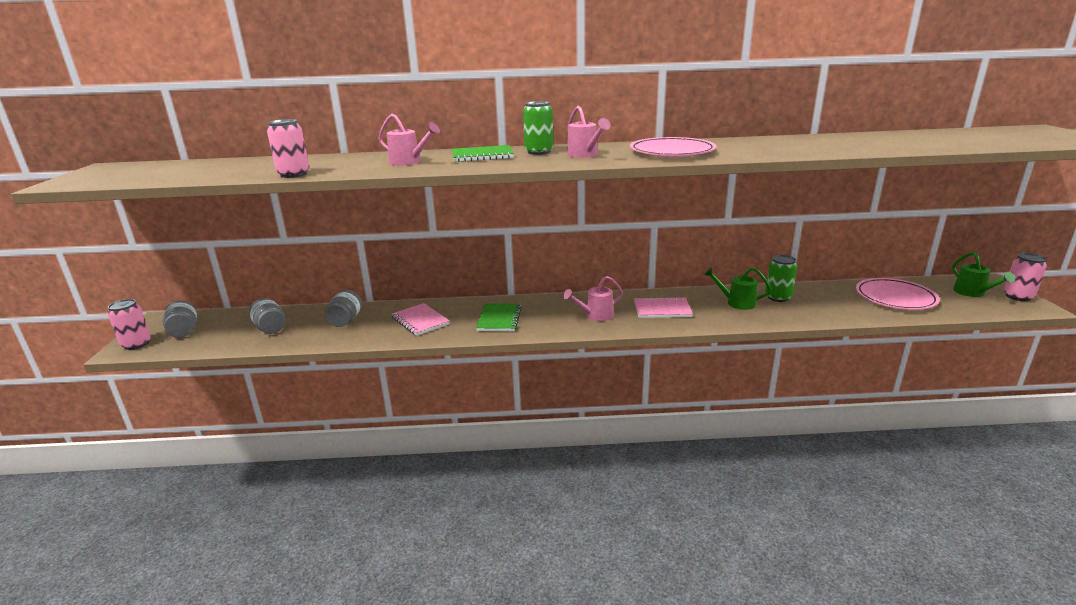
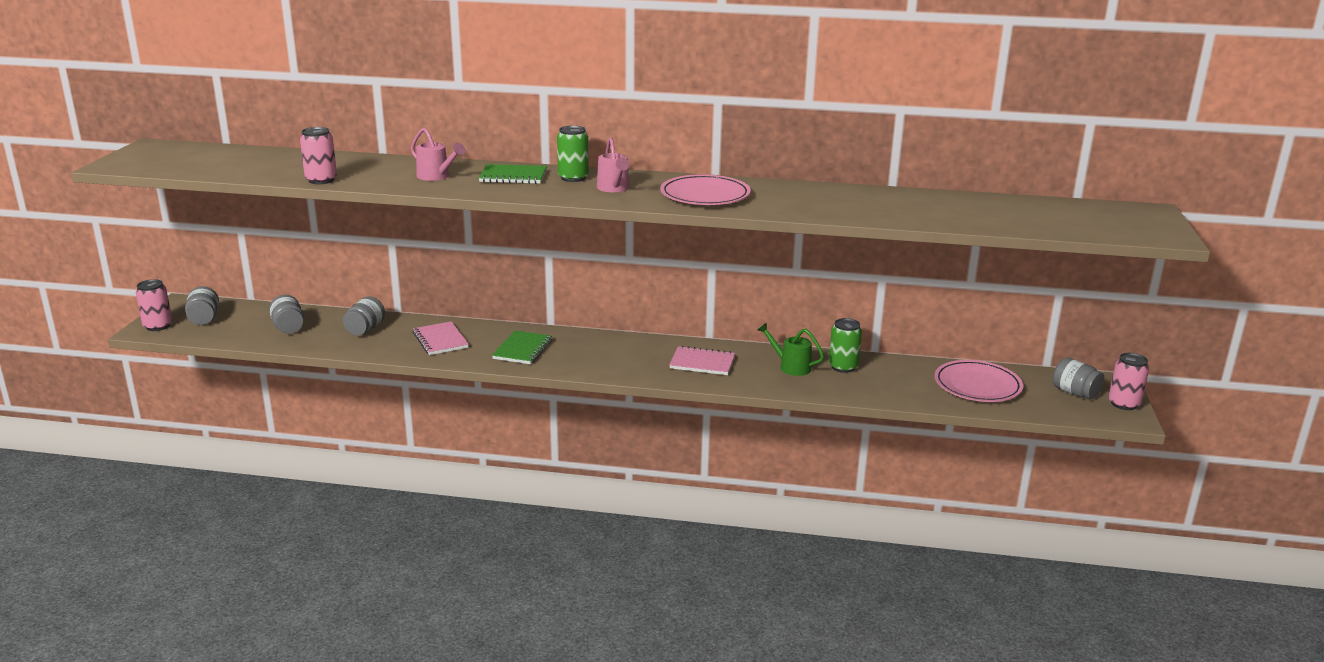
camera: 10 degrees right, 0 degrees up
(595, 315) = (625, 359): pink watering can -> none
(972, 293) = (1075, 393): green watering can -> grey jar

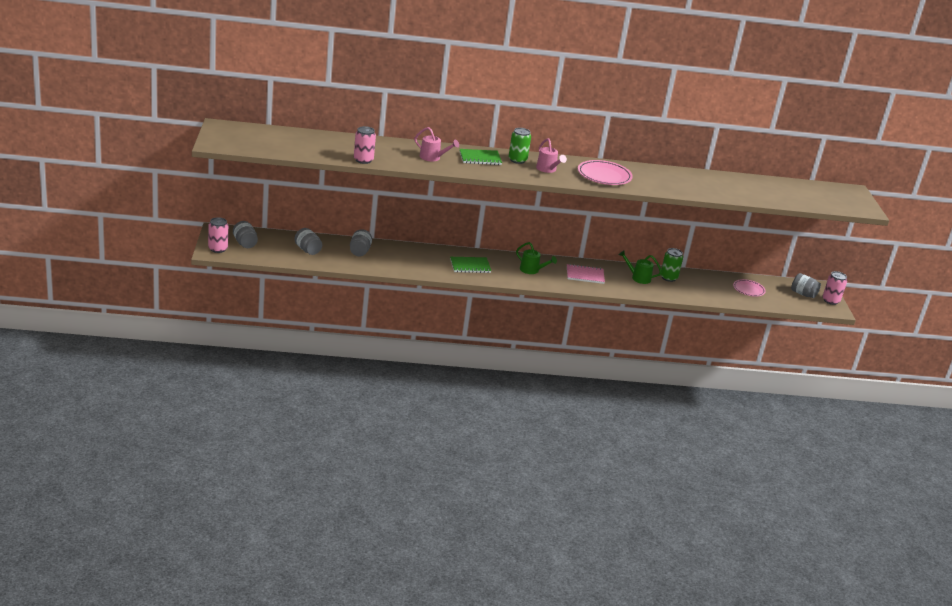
camera: 15 degrees left, 5 degrees up
(440, 340) = (414, 259): pink notebook -> none
(522, 349) = (470, 266): green notebook -> green notebook turned 75 degrees clockwise
(618, 356) = (532, 270): none -> green watering can
(977, 385) = (748, 289): pink plate -> pink plate, size x0.63

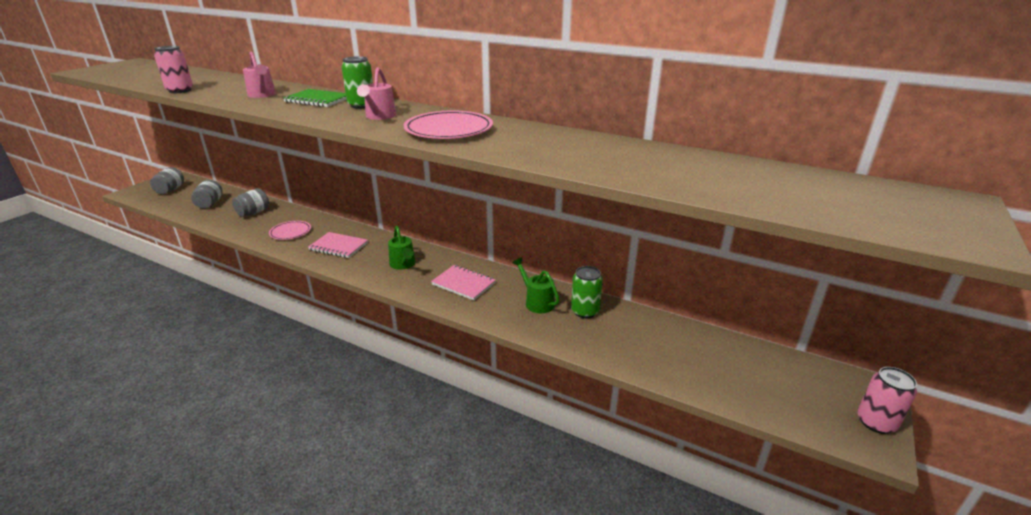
camera: 35 degrees right, 0 degrees up
(218, 249) = (139, 191): pink can -> none
(470, 266) = (338, 246): green notebook -> pink notebook
(748, 289) = (709, 360): pink plate -> pink plate (290, 232)
(803, 294) = (819, 393): grey jar -> none

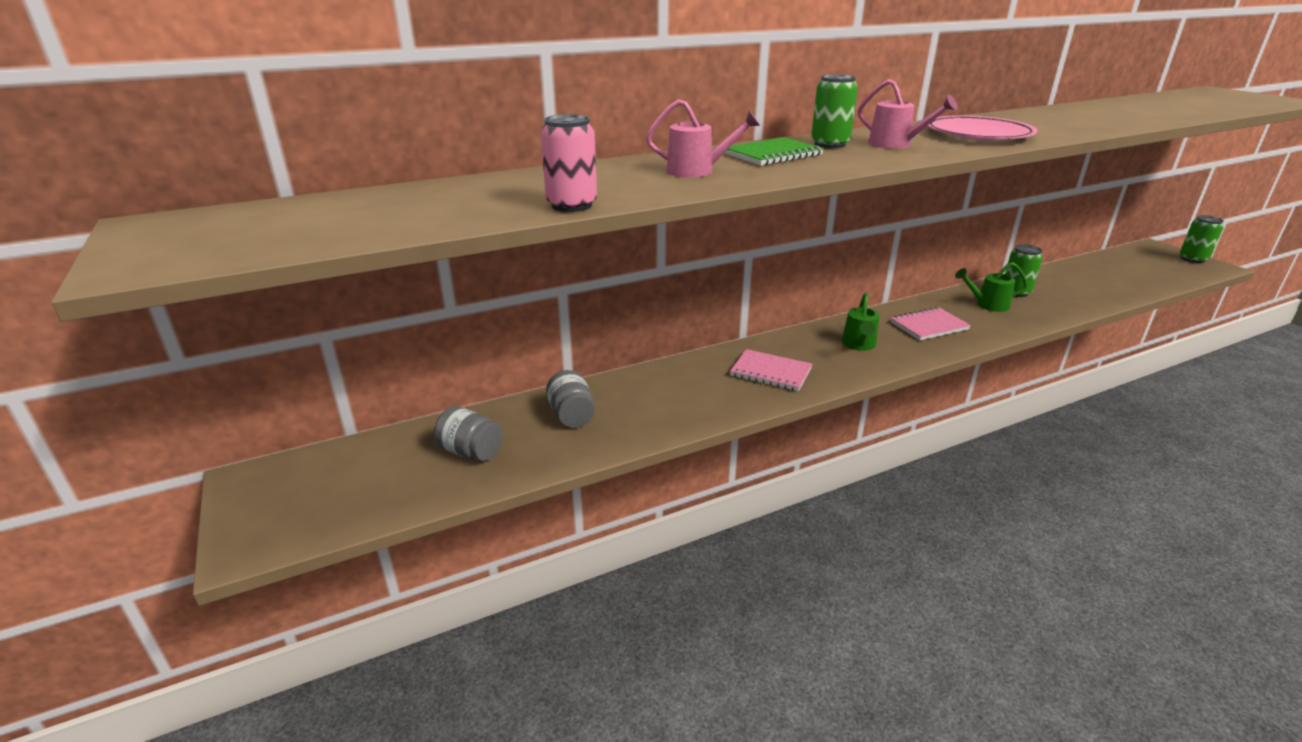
camera: 55 degrees left, 0 degrees up
(170, 190) = (324, 489): grey jar -> none
(290, 232) = (686, 397): pink plate -> none
(338, 246) = (771, 372): pink notebook -> pink notebook turned 60 degrees clockwise
(403, 265) = (859, 345): green watering can -> green watering can turned 90 degrees clockwise
(876, 422) = (1193, 259): pink can -> green can

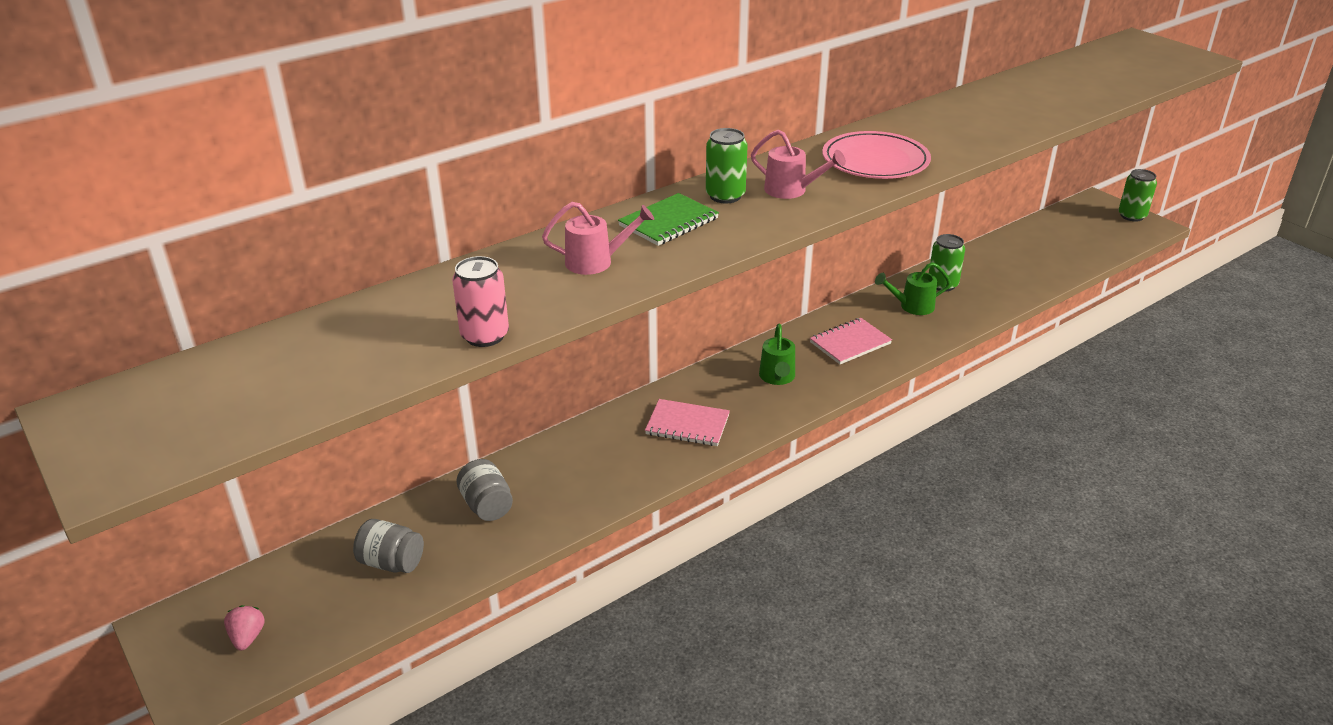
camera: 10 degrees left, 5 degrees up
(316, 499) = (247, 637): none -> pink strawberry

